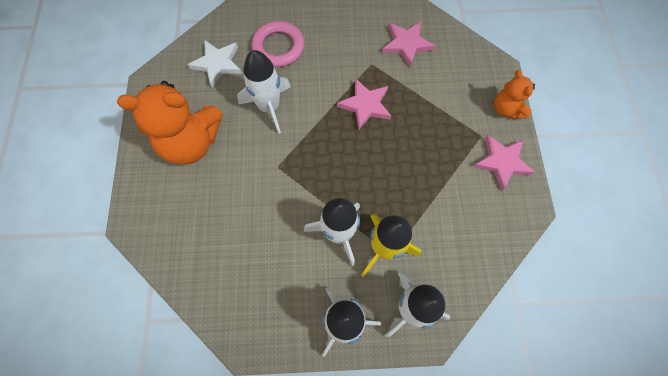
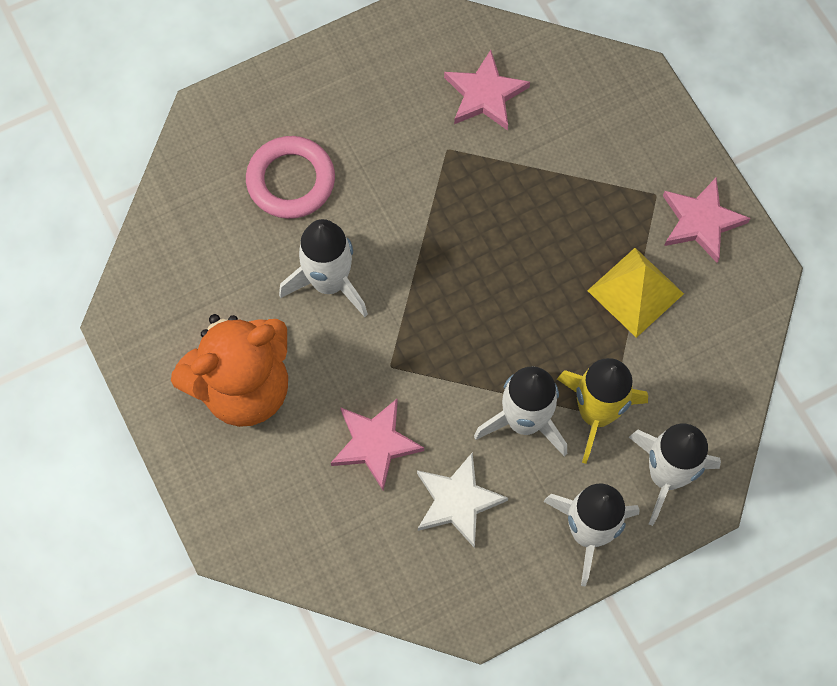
camera: 25 degrees left, 0 degrees up
(217, 64) = (211, 248): white star -> white star (457, 501)
(365, 105) = (470, 218): pink star -> pink star (375, 443)
(443, 186) = (635, 292): none -> yellow pyramid
(506, 109) = (675, 138): orange teddy bear -> none

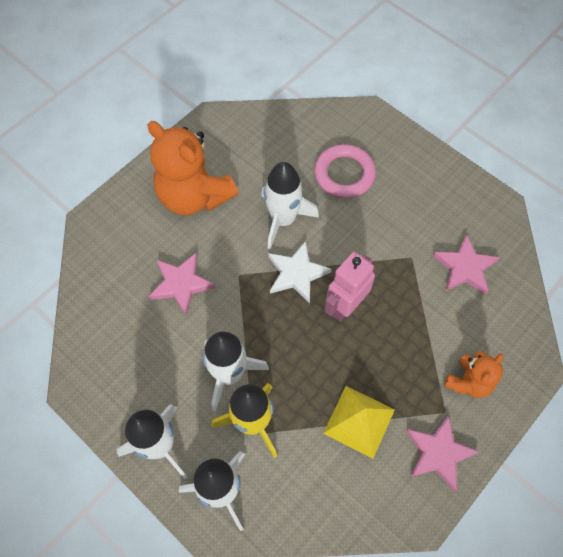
camera: 70 degrees right, 5 degrees down
(457, 501) = (156, 349): white star -> white star (296, 273)
(483, 252) = (345, 305): none -> pink robot
(630, 154) = (468, 382): none -> orange teddy bear

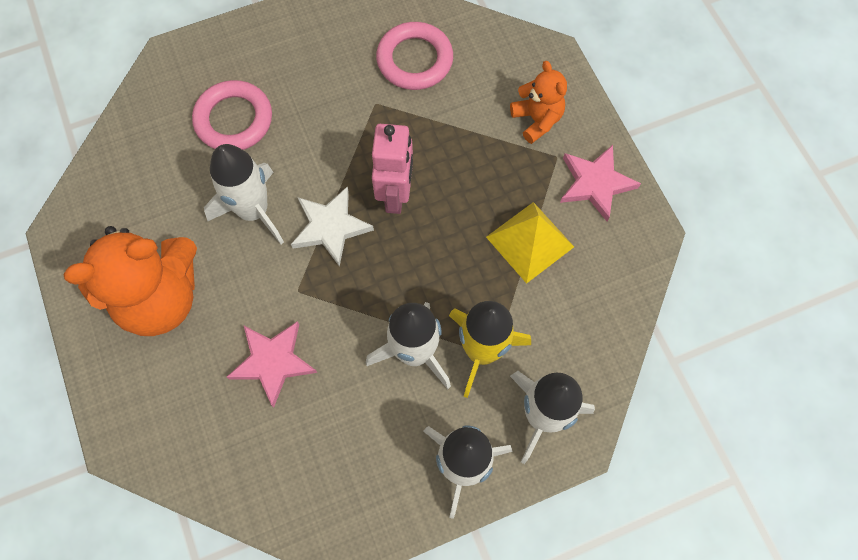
camera: 65 degrees left, 5 degrees up
(345, 305) = (396, 195): pink robot -> pink robot turned 150 degrees counterclockwise
(465, 268) = (414, 60): pink star -> pink ring

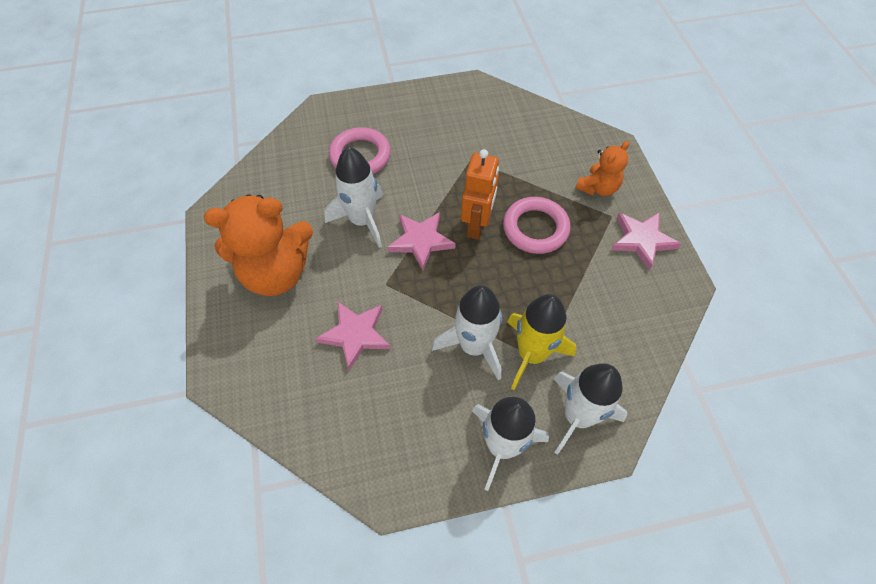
camera: 10 degrees right, 10 degrees down
(330, 227) = (421, 241): white star -> pink star
(396, 195) = (477, 225): pink robot -> orange robot
(414, 60) = (506, 134): pink ring -> pink ring (535, 228)
(530, 242) = (582, 276): yellow pyramid -> none
(537, 120) = (598, 188): orange teddy bear -> orange teddy bear turned 60 degrees clockwise

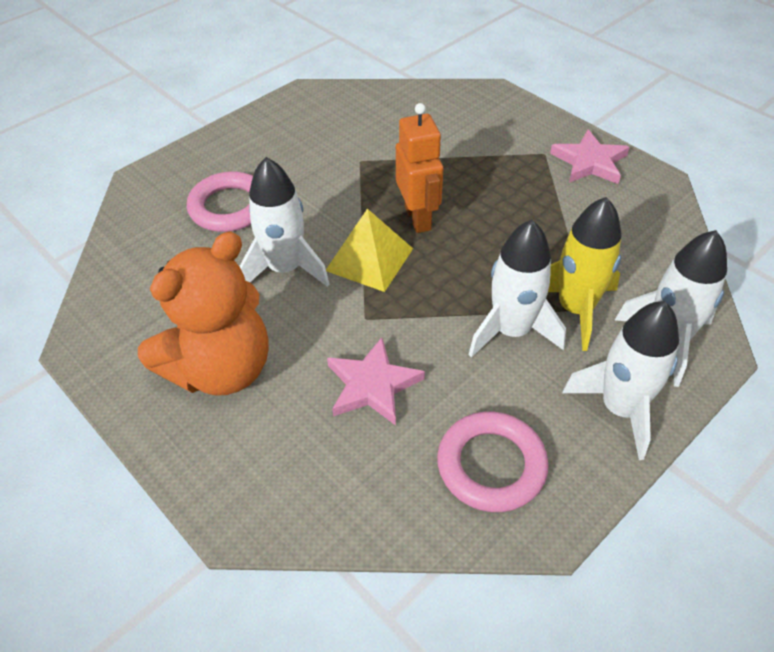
camera: 30 degrees left, 10 degrees down
(421, 241) = (369, 259): pink star -> yellow pyramid
(535, 228) = (480, 195): pink ring -> pink ring (491, 465)
(598, 188) = (510, 135): orange teddy bear -> none

